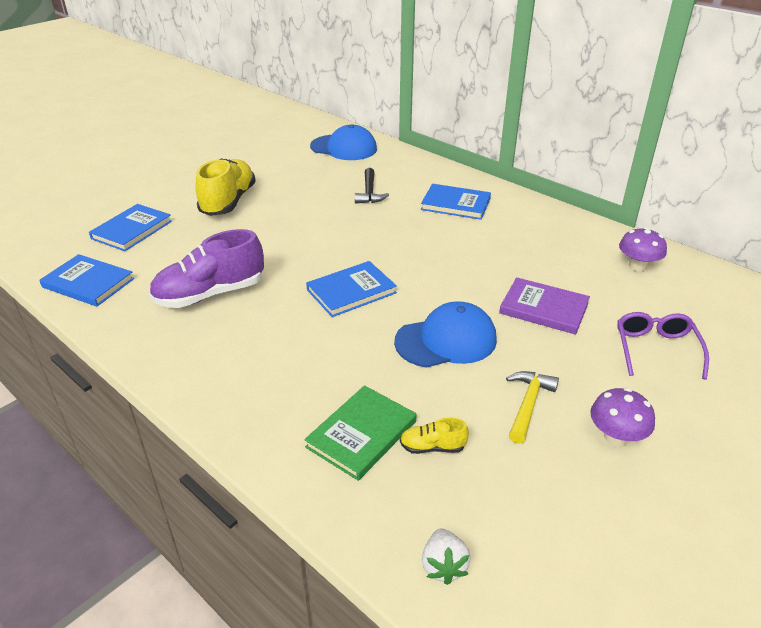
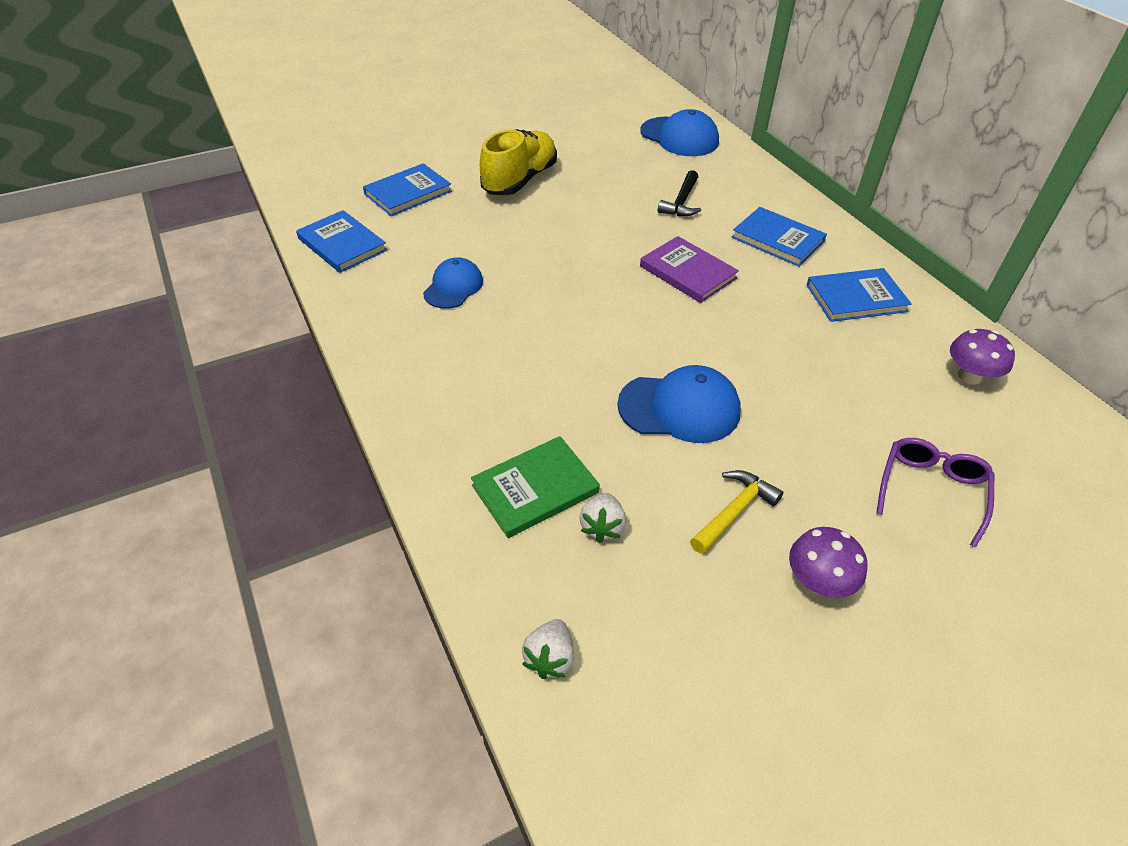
camera: 20 degrees right, 10 degrees up
(210, 294) = (453, 287): purple shoe -> blue cap
(351, 291) = (602, 321): blue book -> blue book (856, 298)
(432, 447) = (602, 527): yellow shoe -> white strawberry
(544, 308) = (816, 400): purple book -> purple book (687, 272)

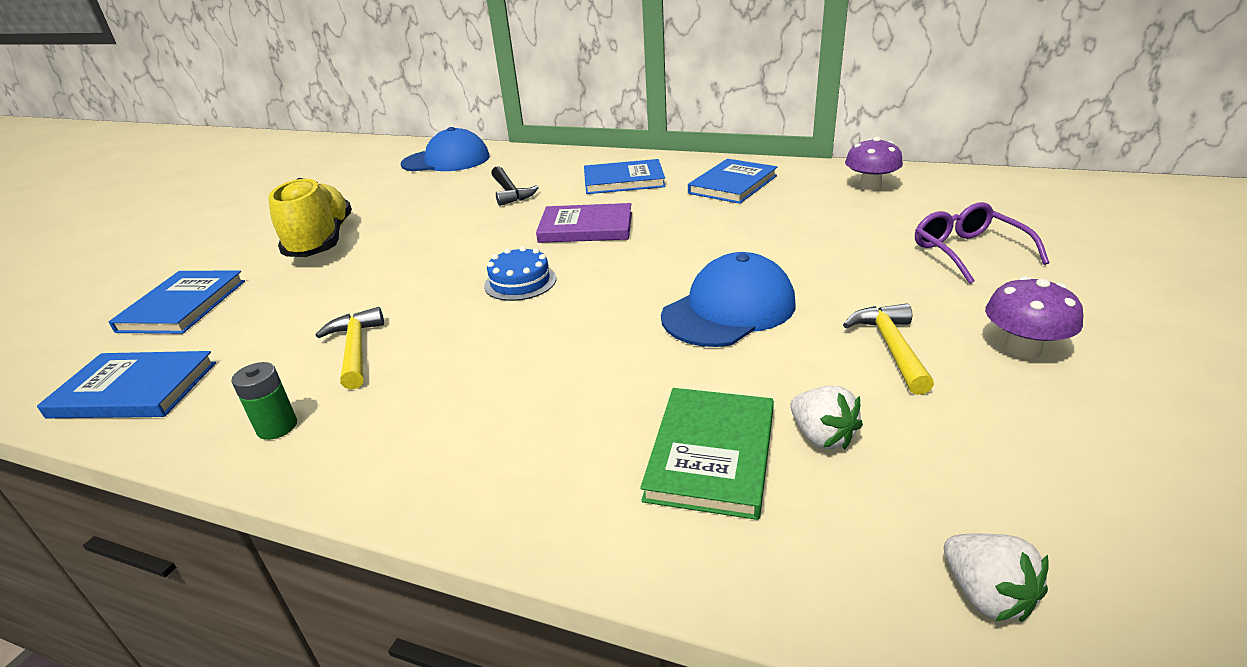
camera: 40 degrees left, 15 degrees down
(375, 315) = (277, 427): none -> green battery
(453, 287) = (355, 349): blue cap -> yellow hammer
(589, 295) = (520, 282): none -> blue cake

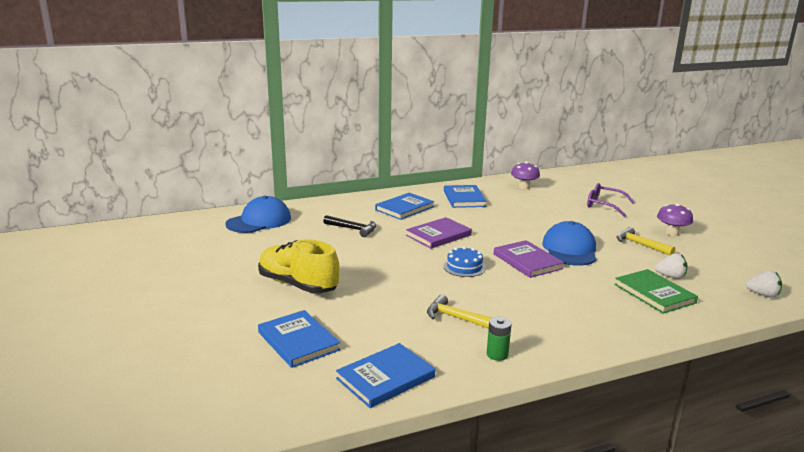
camera: 45 degrees left, 10 degrees down
(620, 305) = (527, 261): none -> purple book

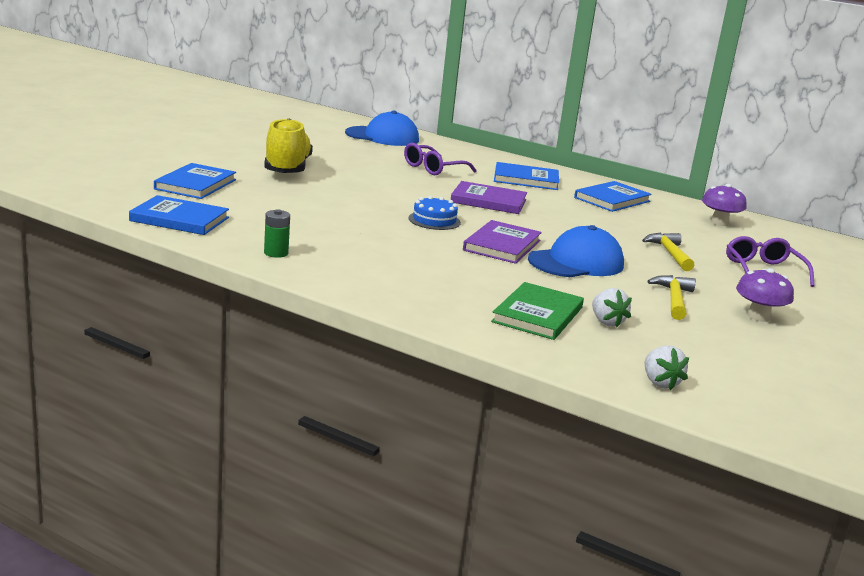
camera: 50 degrees right, 0 degrees up
(353, 229) = (433, 168): black hammer -> purple glasses
(456, 318) = (320, 230): yellow hammer -> yellow hammer (669, 253)

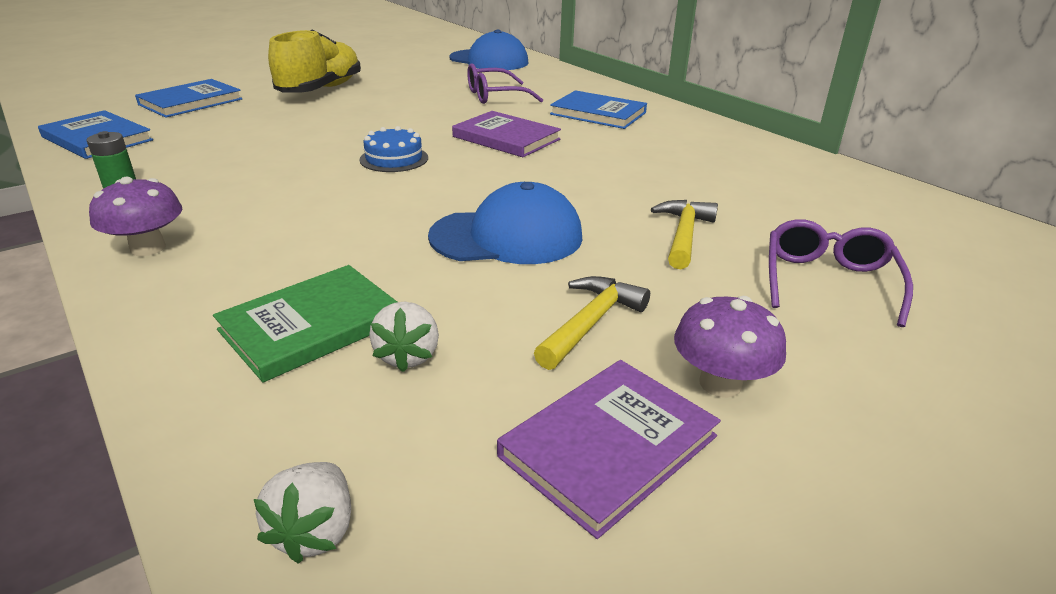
camera: 25 degrees right, 10 degrees up
(502, 245) = (433, 200): purple book -> purple book (608, 446)
(612, 199) = (689, 145): blue book -> none
(719, 223) = (828, 190): purple mushroom -> purple mushroom (148, 248)

